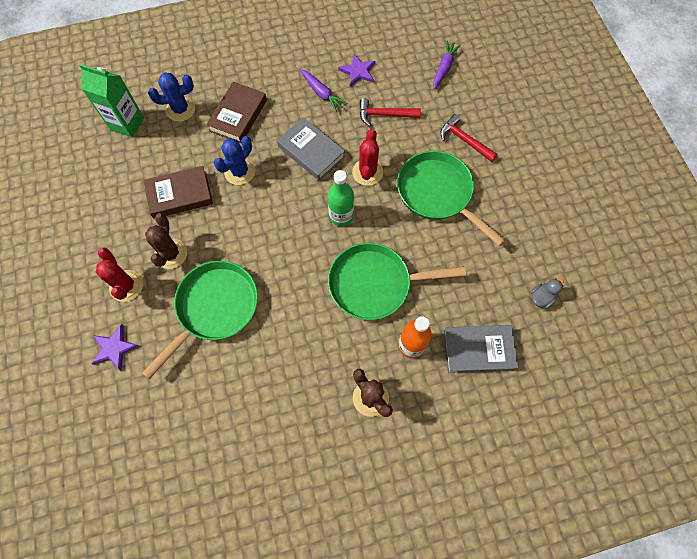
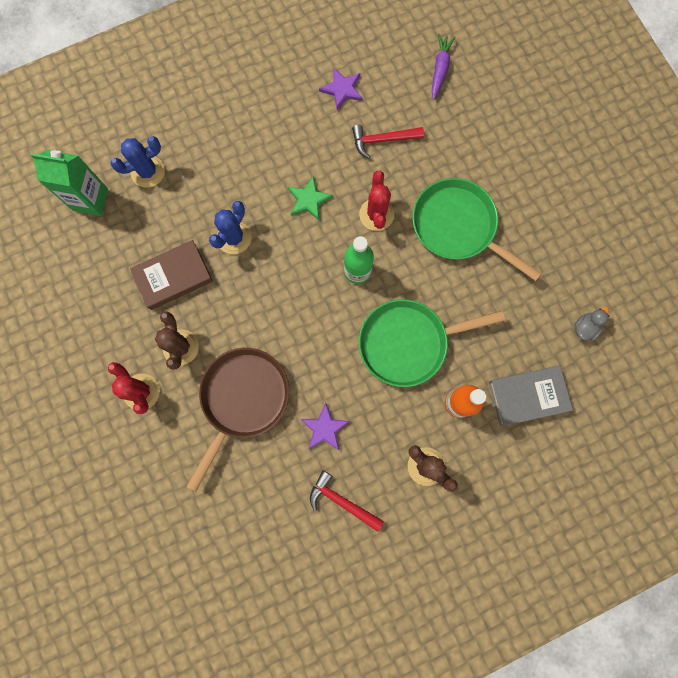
camera: 10 degrees left, 10 degrees up
(114, 348) = (147, 462): purple star -> purple star (324, 428)
(214, 308) = (242, 400): green pan -> brown pan
(238, 115) = (216, 168): brown book -> none
(311, 152) = (309, 200): grey book -> green star
(321, 93) = (306, 124): purple carrot -> none
(464, 140) = (477, 157): red hammer -> red hammer (341, 501)

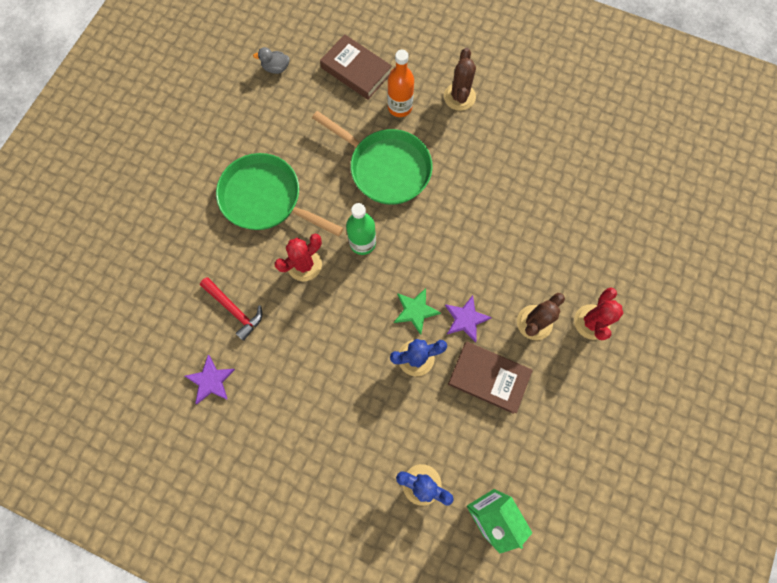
camera: 130 degrees left, 5 degrees down
(242, 400) = (528, 245): brown pan -> none
(309, 200) = (334, 326): green star -> green star (415, 310)
(324, 428) = (495, 176): purple star -> purple star (466, 319)
(341, 501) = (530, 129): red hammer -> none
(440, 69) = (130, 314): purple carrot -> none
(458, 227) = (266, 199): green pan -> green pan turned 120 degrees clockwise
(527, 396) = (356, 70): grey book -> brown book

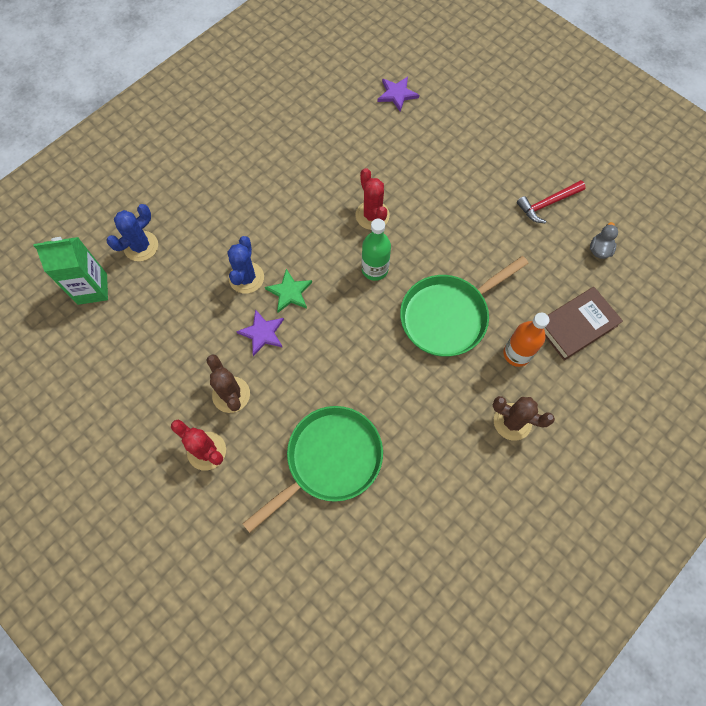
camera: 110 degrees right, 5 degrees down
(211, 380) = (298, 122): purple star -> purple star (397, 94)
(234, 310) = (352, 152): red hammer -> red hammer (547, 204)
(266, 199) = (450, 202): green pan -> green pan (329, 460)
(488, 377) = (200, 332): brown book -> none

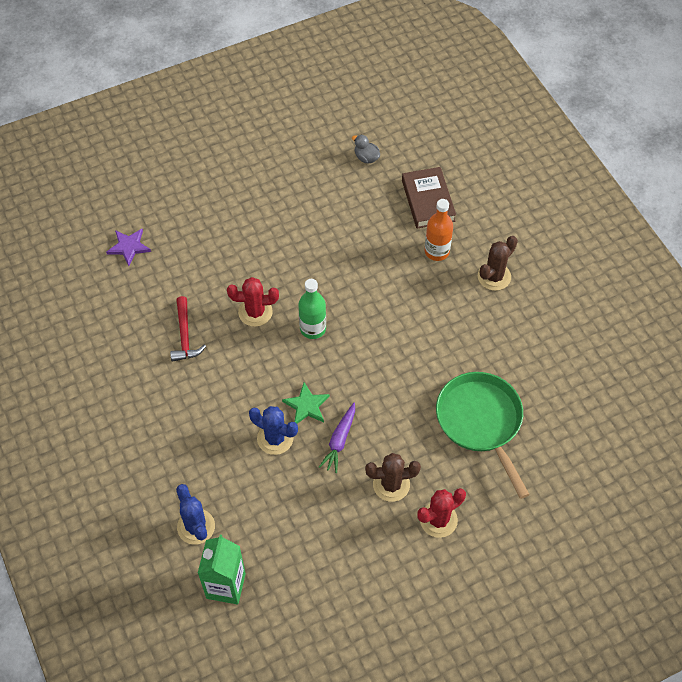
camera: 70 degrees left, 10 degrees down
(262, 333) = (339, 441): purple star -> purple carrot
(448, 316) = (382, 288): green pan -> none
(547, 204) = (306, 176): red hammer -> red hammer (185, 336)

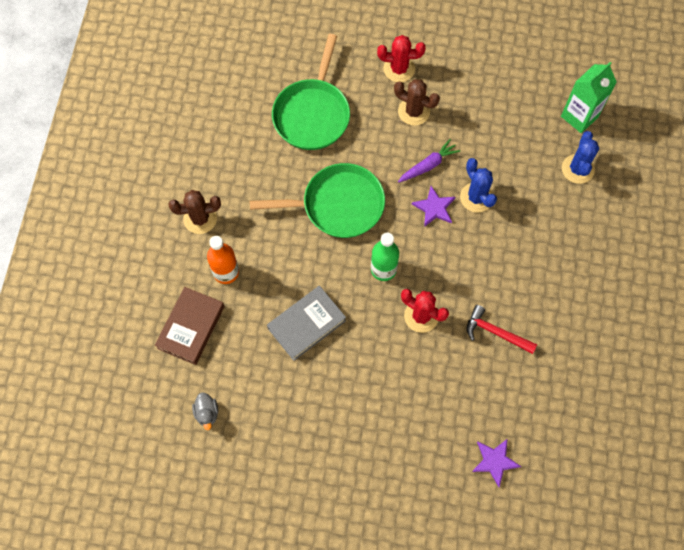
camera: 145 degrees left, 10 degrees up
(185, 336) = (495, 332): red hammer -> red hammer turned 90 degrees counterclockwise
(306, 405) = (434, 208): green star -> purple star
(342, 253) = (306, 324): none -> grey book
(392, 356) = (337, 205): none -> green pan

